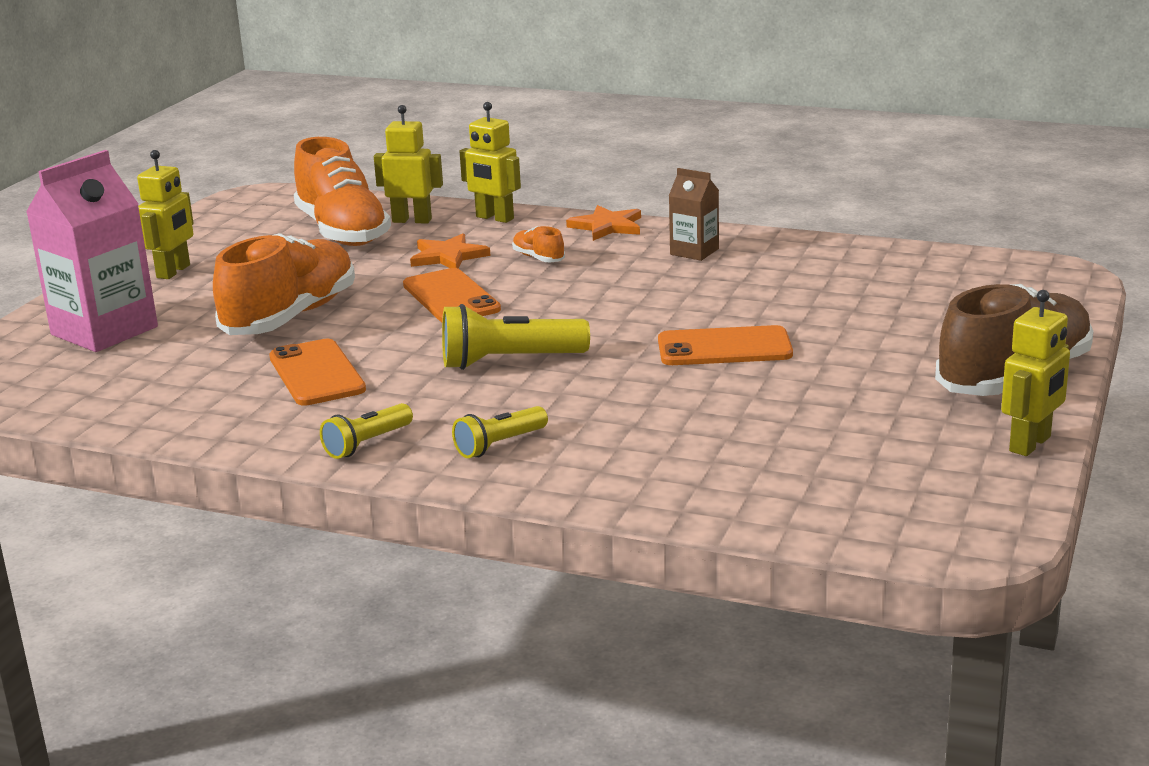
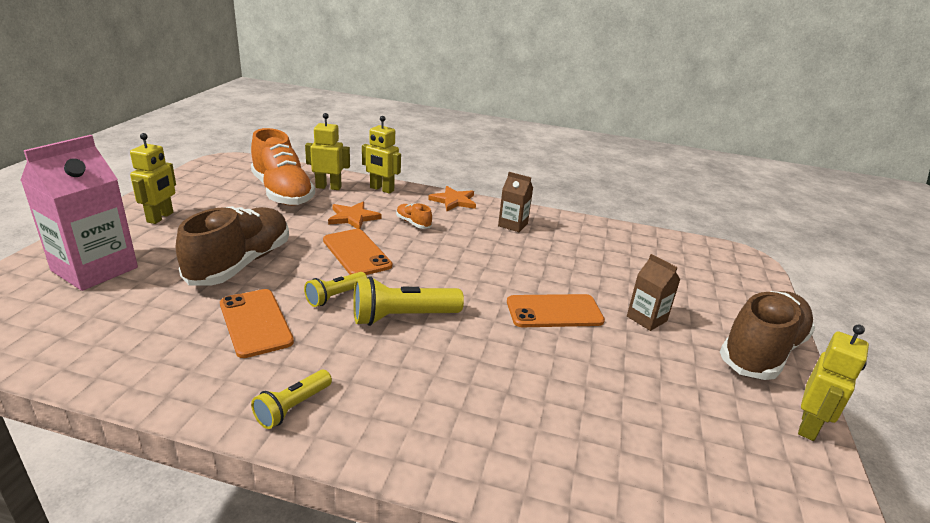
camera: 10 degrees left, 5 degrees up
(291, 316) = (240, 264): orange shoe -> brown shoe
(499, 445) = (403, 413): yellow flashlight -> yellow flashlight (335, 296)
(859, 350) = (646, 319): none -> brown carton

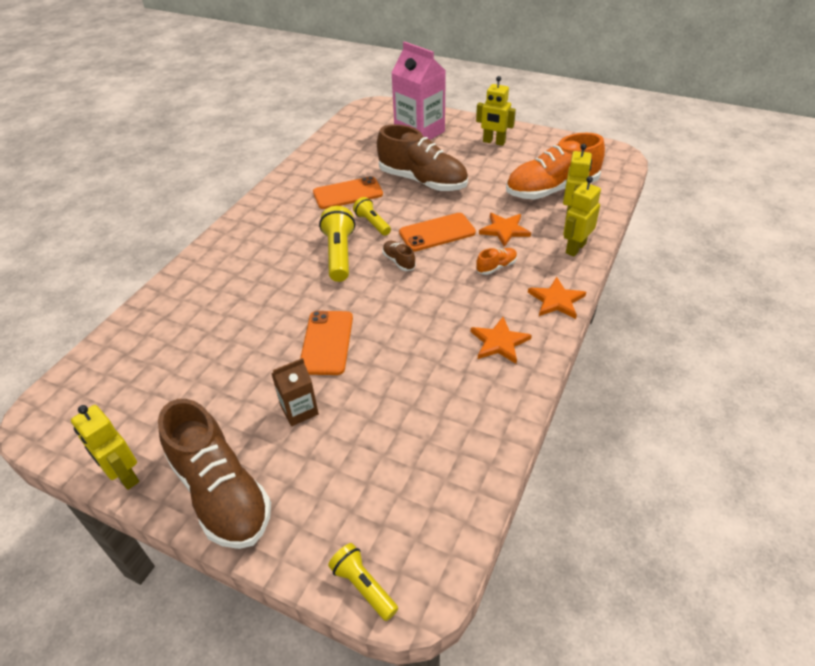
camera: 105 degrees right, 15 degrees up
(292, 407) = (264, 212): yellow flashlight -> yellow flashlight (363, 586)
(411, 275) = (399, 261): none -> brown shoe
(513, 225) = (499, 342): brown carton -> orange star

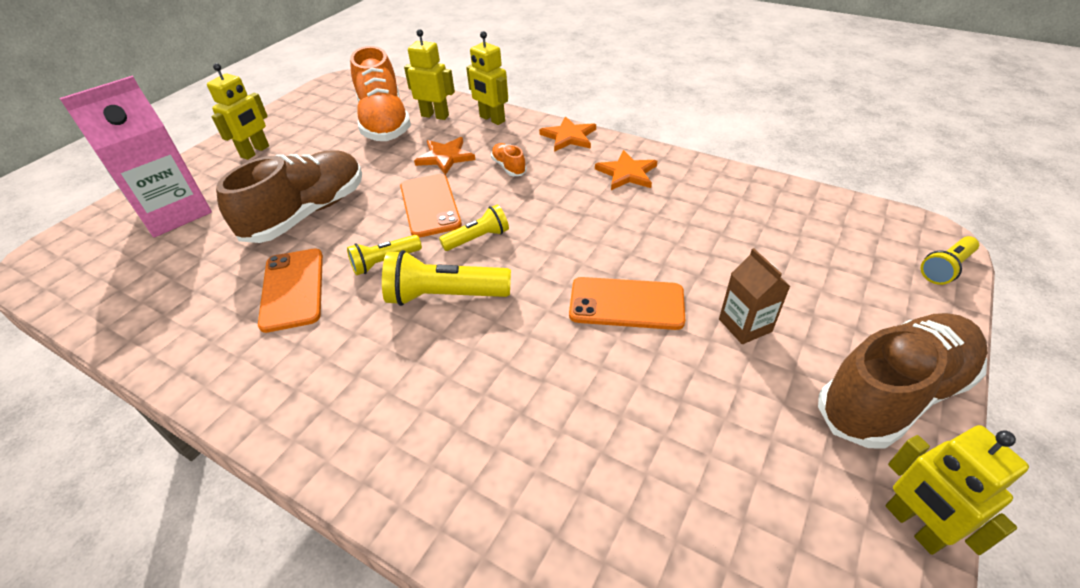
camera: 85 degrees left, 0 degrees up
(124, 476) = (913, 526): yellow robot -> yellow robot turned 105 degrees clockwise
(399, 261) = (478, 238): brown shoe -> yellow flashlight

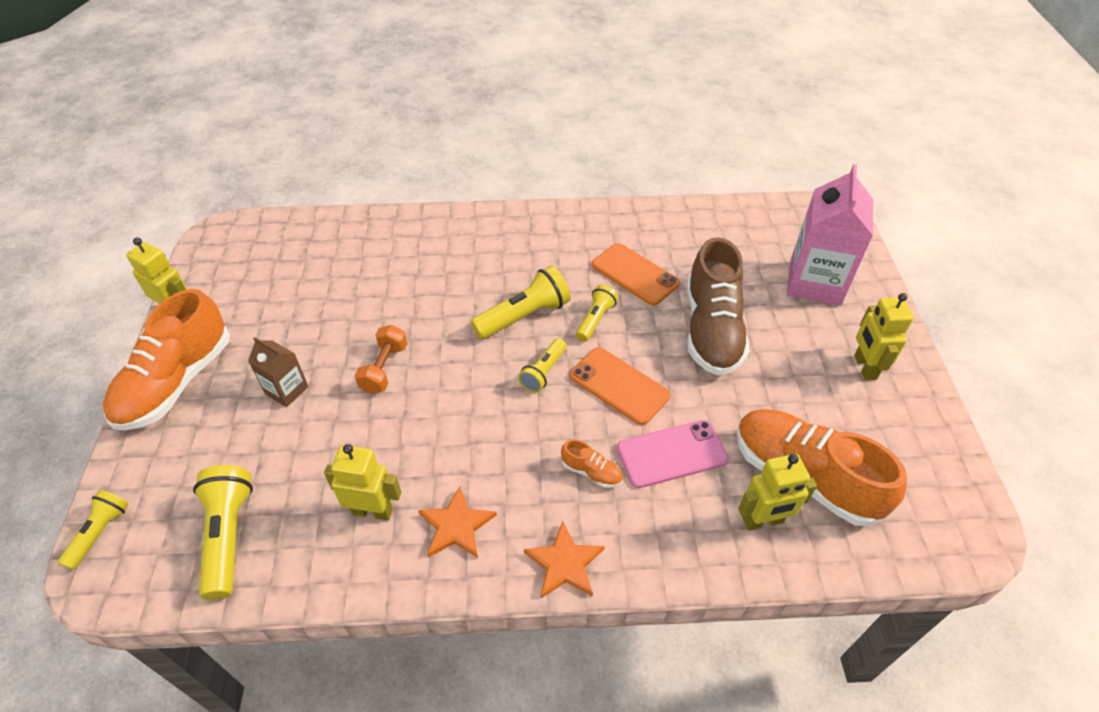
camera: 145 degrees right, 5 degrees up
(445, 157) = (671, 454): orange star -> pink phone
(492, 119) = (688, 551): yellow robot -> yellow robot (372, 511)
(626, 304) = (384, 368): orange phone -> orange dumbbell
(815, 226) = (228, 536): none -> yellow flashlight
(893, 394) = (176, 382): brown shoe -> orange shoe

